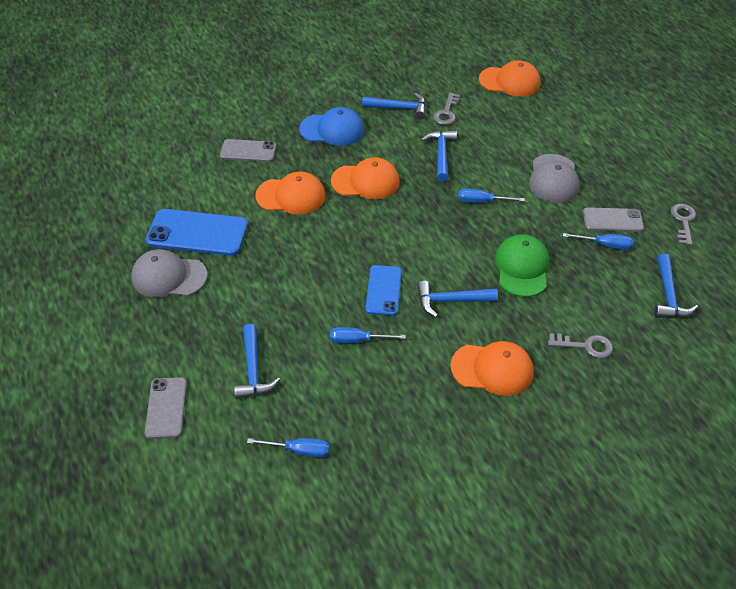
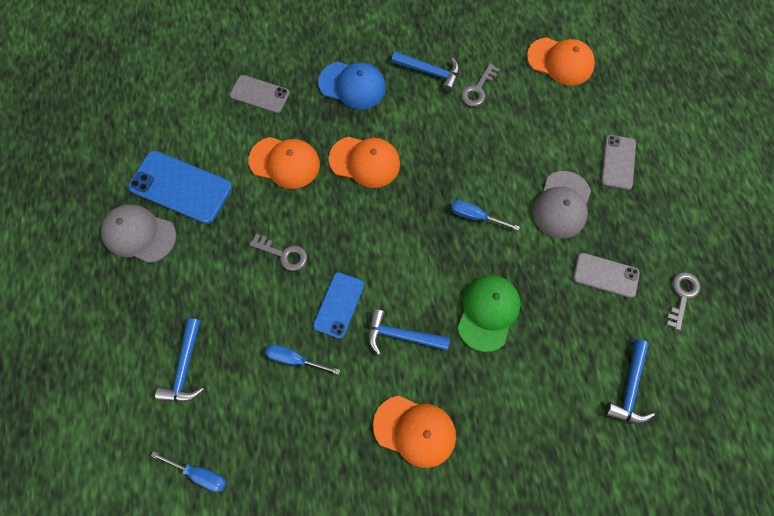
camera: 15 degrees right, 20 degrees up
(166, 408) = (93, 389): grey phone -> grey phone (618, 162)
(441, 154) = (454, 144): blue hammer -> none
(585, 346) = (519, 428): grey key -> grey key (283, 254)
(605, 245) = (585, 306): blue screwdriver -> none

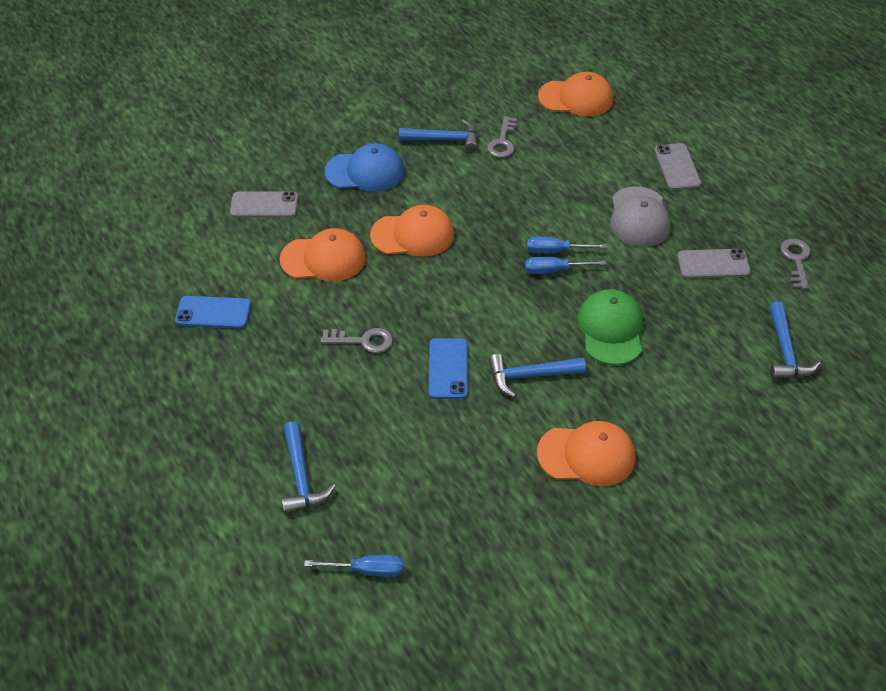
camera: 20 degrees left, 20 degrees down
(139, 234) = (184, 369): grey cap -> none
(181, 187) = (213, 313): blue phone -> blue phone, size x0.61
(294, 359) = (423, 432): blue screwdriver -> blue screwdriver (554, 270)

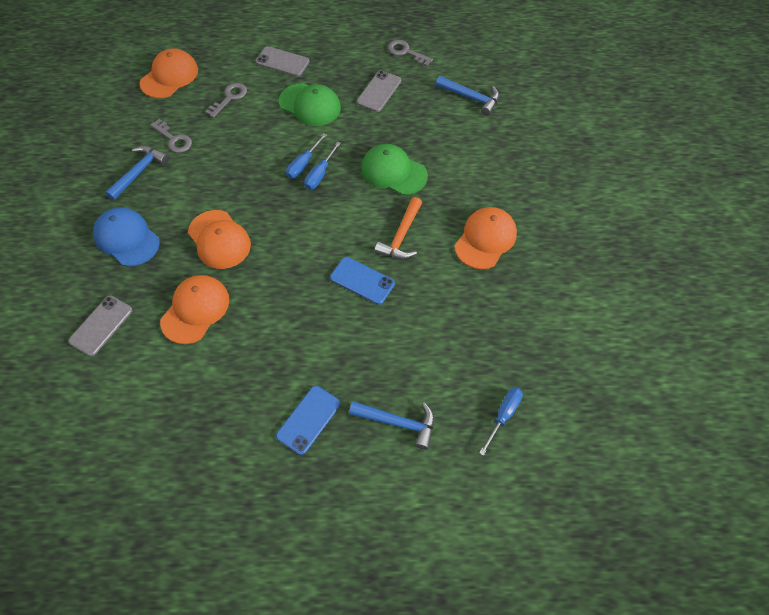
camera: 60 degrees left, 10 degrees up
(213, 313) = (190, 416): blue phone -> blue phone (308, 420)
(363, 341) = (298, 322): grey key -> grey key (229, 98)
(365, 172) = (126, 238): blue cap -> blue cap turned 75 degrees counterclockwise
(413, 235) = (219, 240): orange cap -> orange cap turned 120 degrees clockwise
(529, 376) = (401, 236): blue hammer -> orange hammer
(639, 217) = (310, 105): grey cap -> green cap

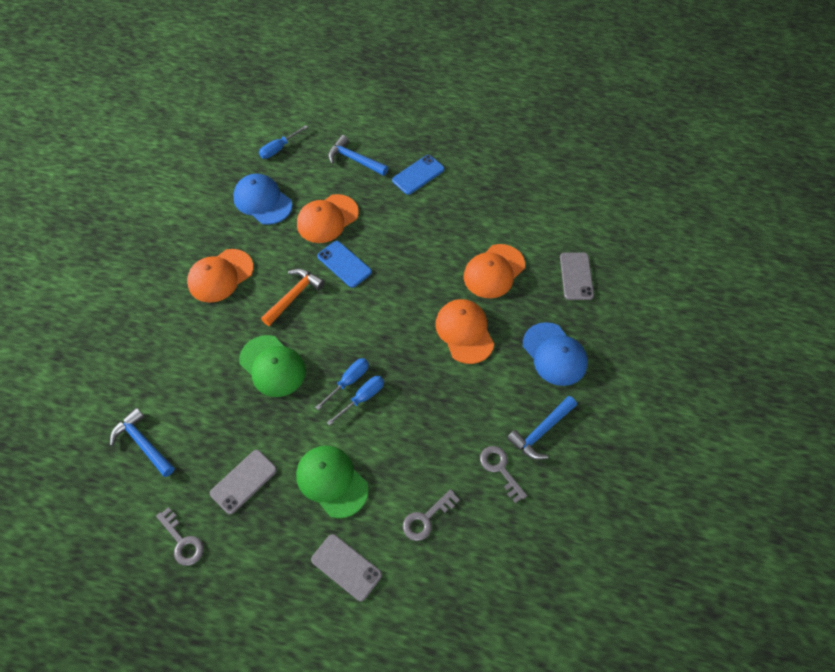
camera: 165 degrees left, 0 degrees up
(101, 325) = (576, 276): grey phone -> grey phone turned 45 degrees counterclockwise
(169, 76) = (499, 579): orange cap -> orange cap (327, 219)
(486, 334) = (262, 201): none -> blue cap

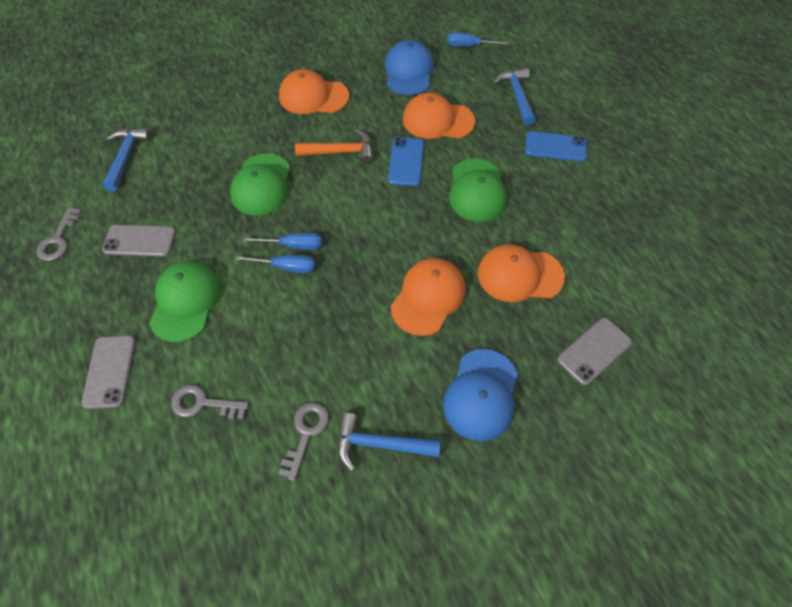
camera: 50 degrees right, 0 degrees up
(409, 243) = (477, 190): none -> green cap

